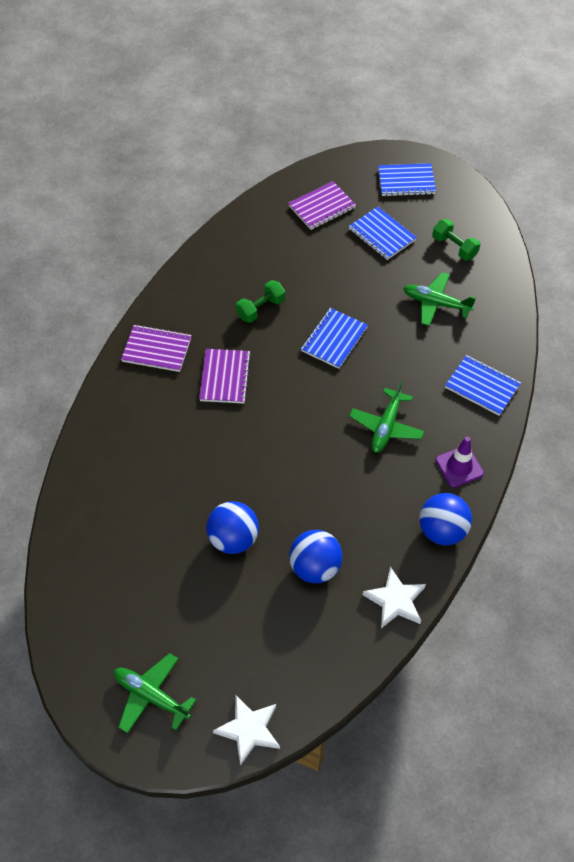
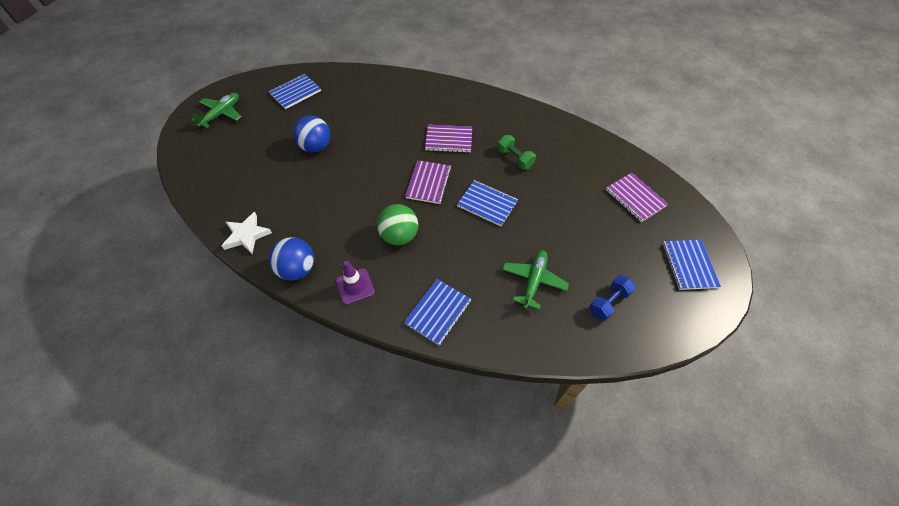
camera: 90 degrees right, 0 degrees up
(157, 350) = (472, 104): purple notebook -> purple notebook (428, 183)
(249, 730) = (184, 156): white star -> none
(315, 567) = (285, 189): blue ball -> none
(382, 234) = (612, 242): blue notebook -> blue notebook (295, 92)
(386, 426) = (399, 236): green plane -> green ball
(454, 247) = (608, 302): green dumbbell -> blue dumbbell

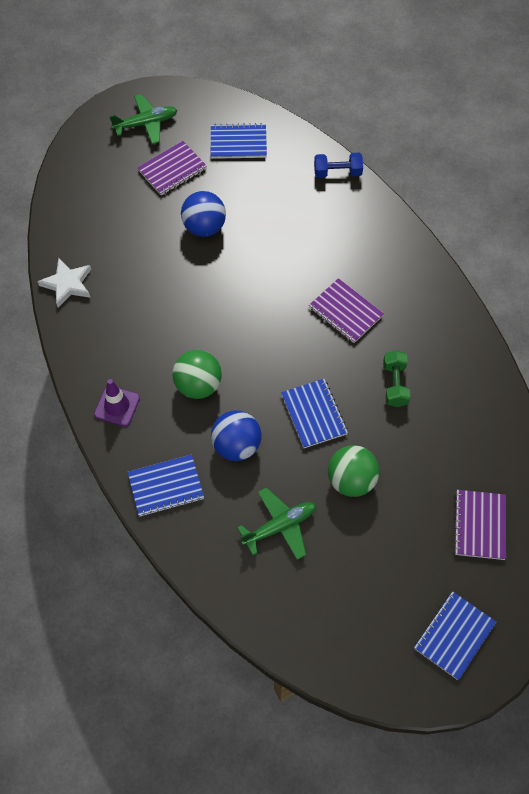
camera: 40 degrees right, 5 degrees up
(297, 269) = (83, 352): blue ball -> blue ball (236, 446)
(428, 183) = (277, 348): purple notebook -> purple notebook (172, 169)
(546, 224) = (351, 480): none -> green ball
(608, 302) = (330, 603): blue dumbbell -> blue dumbbell (337, 172)

